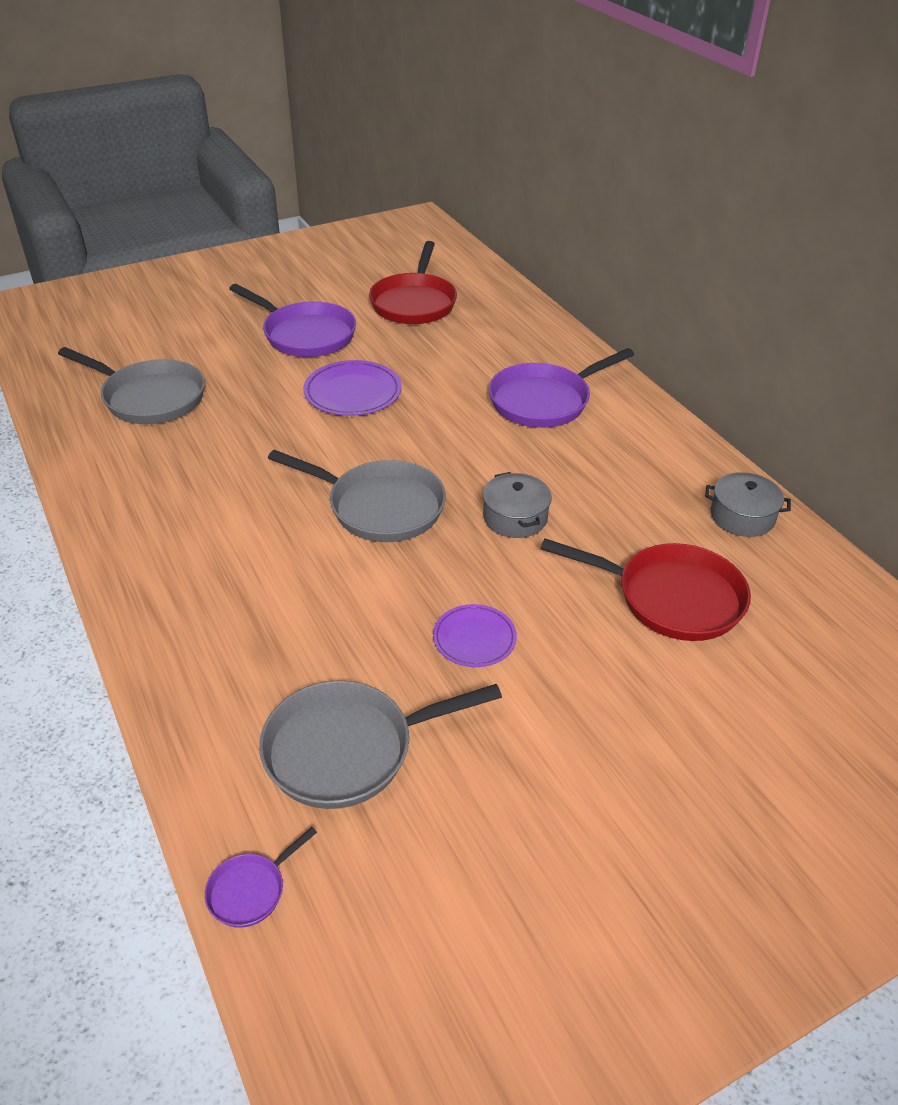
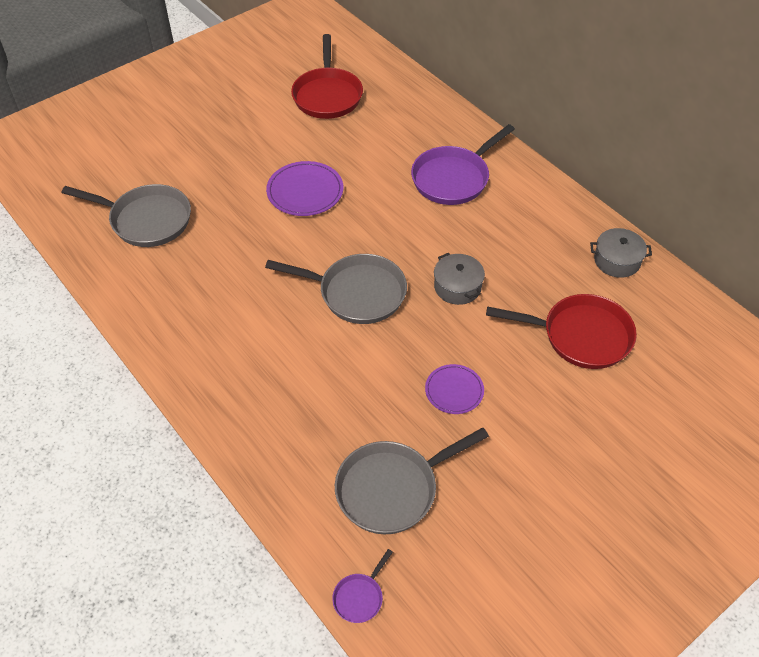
camera: 10 degrees left, 10 degrees up
(305, 335) = (250, 140): purple pan -> none

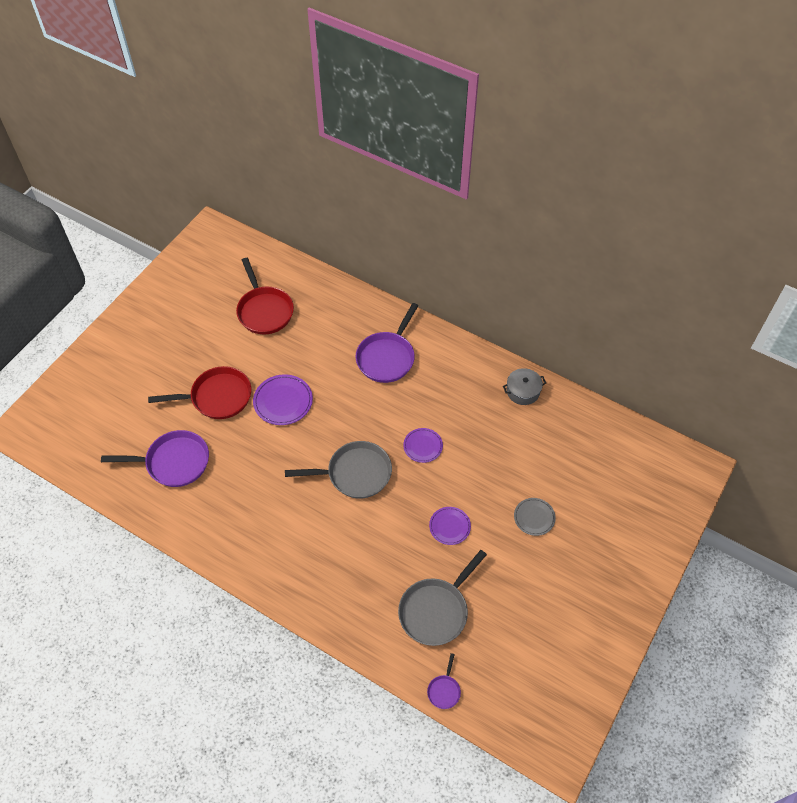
camera: 20 degrees left, 5 degrees up
(146, 220) = (174, 462): grey pan -> purple pan
(457, 287) = (423, 446): grey pot -> purple plate
(576, 415) = (534, 517): none -> grey plate
(581, 336) = (518, 458): red pan -> red pan (217, 397)

